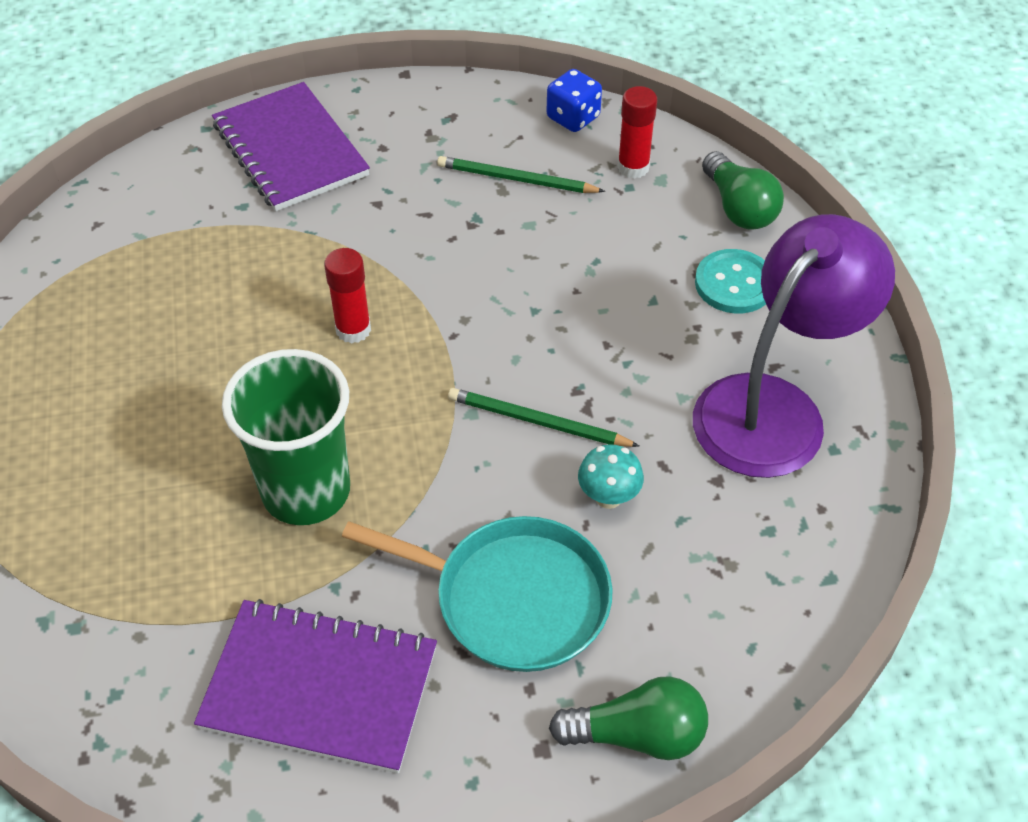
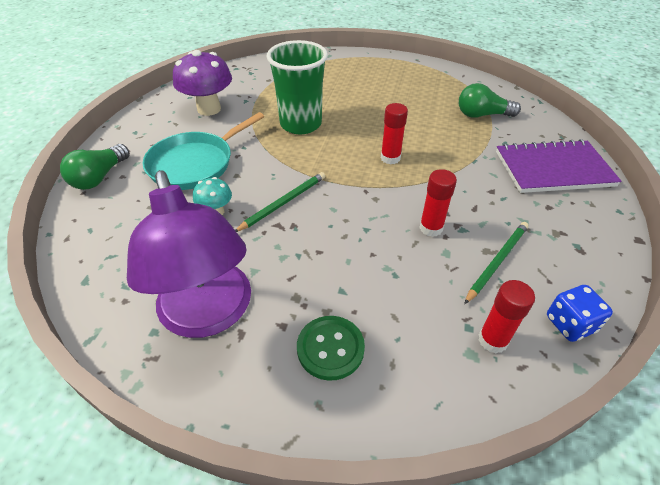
camera: 115 degrees right, 5 degrees down
(320, 688) = (209, 109): purple notebook -> purple mushroom
(493, 247) = (431, 228): none -> red glue stick
(734, 284) = (330, 348): turquoise button -> green button
(739, 208) = (415, 398): green light bulb -> green light bulb (482, 115)

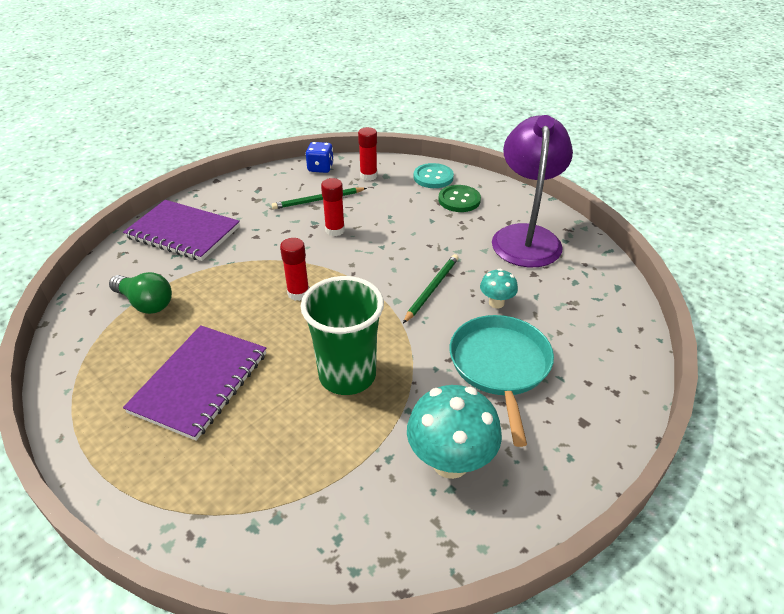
camera: 150 degrees left, 5 degrees down
(99, 177) = (615, 390): green light bulb -> none
(195, 163) = (500, 366): turquoise pan -> turquoise pan turned 75 degrees counterclockwise
(209, 109) = (450, 462): purple mushroom -> turquoise mushroom
(283, 203) = (432, 289): green pencil -> green pencil turned 135 degrees clockwise
(384, 94) = (200, 382): none -> purple notebook
(403, 388) = (433, 177): none -> turquoise button

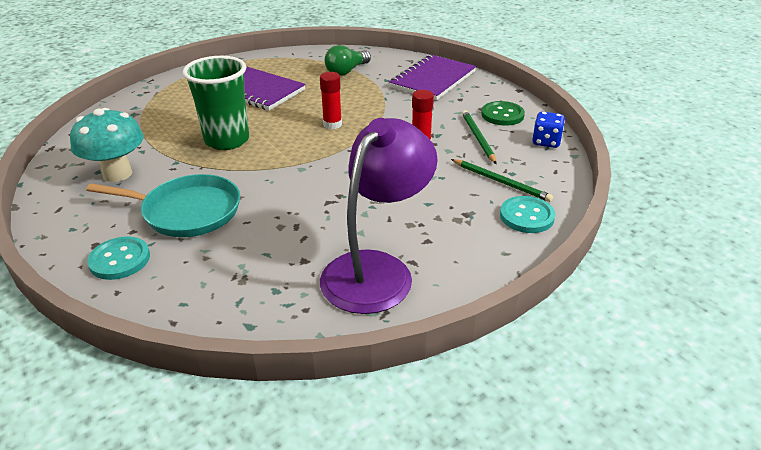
camera: 100 degrees right, 5 degrees down
(368, 176) = (529, 170): red glue stick -> none
(432, 289) = (308, 189): green pencil -> green pencil (501, 182)
(459, 200) = (469, 229): green button -> green button (502, 115)
(496, 303) = (269, 224): turquoise mushroom -> none
(526, 236) = (377, 270): purple lamp -> purple lamp turned 75 degrees counterclockwise
(594, 391) = (119, 260): none -> turquoise button

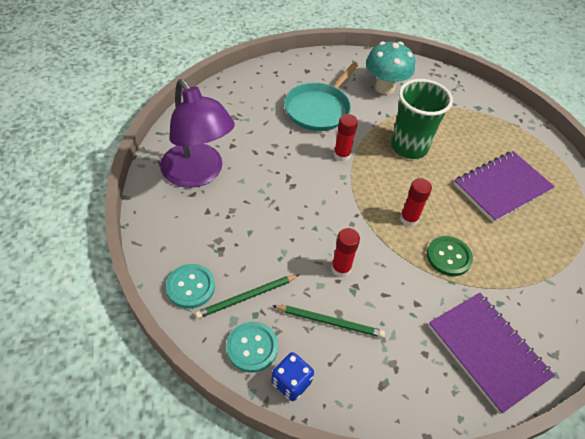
camera: 110 degrees right, 15 degrees up
(119, 260) = (286, 77): turquoise button -> turquoise button (252, 347)
(268, 176) = (342, 155): none -> red glue stick
(346, 71) = (533, 274): green light bulb -> none
(502, 115) = (368, 375): green button -> green button (448, 257)

